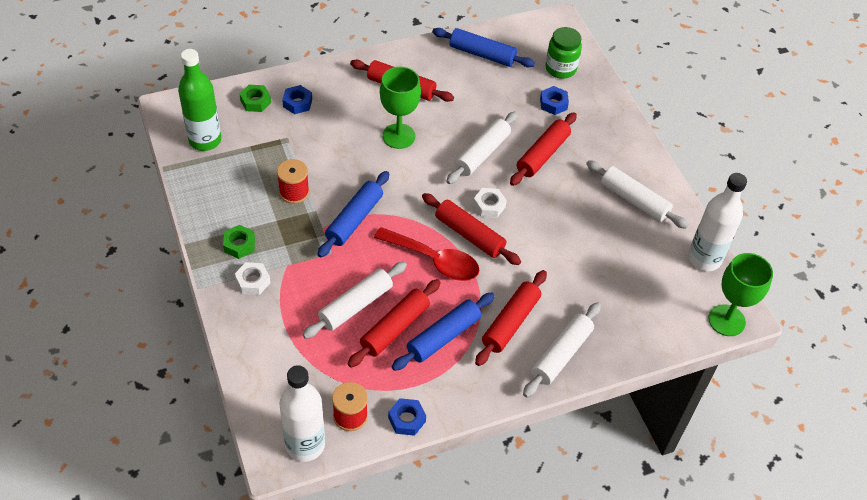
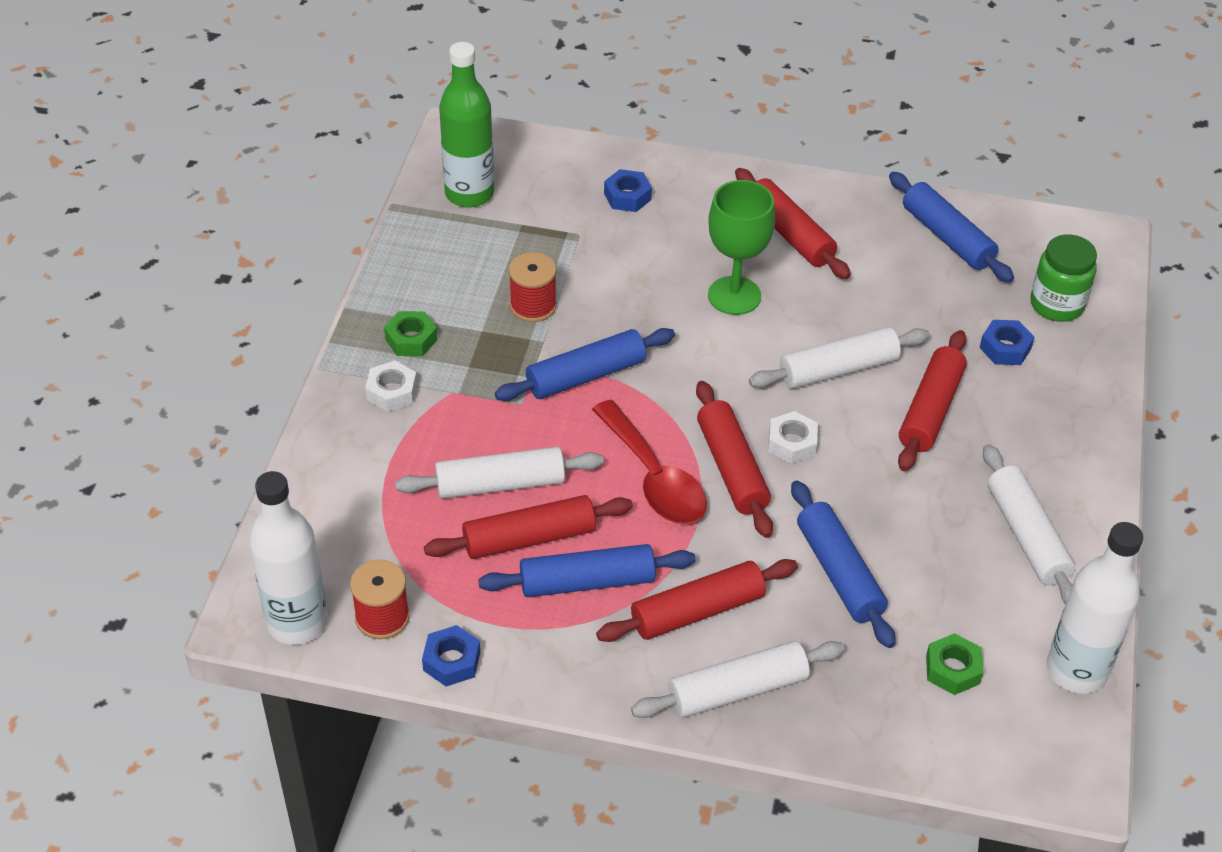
camera: 35 degrees right, 5 degrees down
(255, 101) = (573, 172): green nut -> green nut (952, 669)
(542, 155) = (930, 410): red rolling pin -> red rolling pin turned 45 degrees counterclockwise
(563, 265) = (839, 572): none -> blue rolling pin
(726, 320) = (1041, 775): green goblet -> none

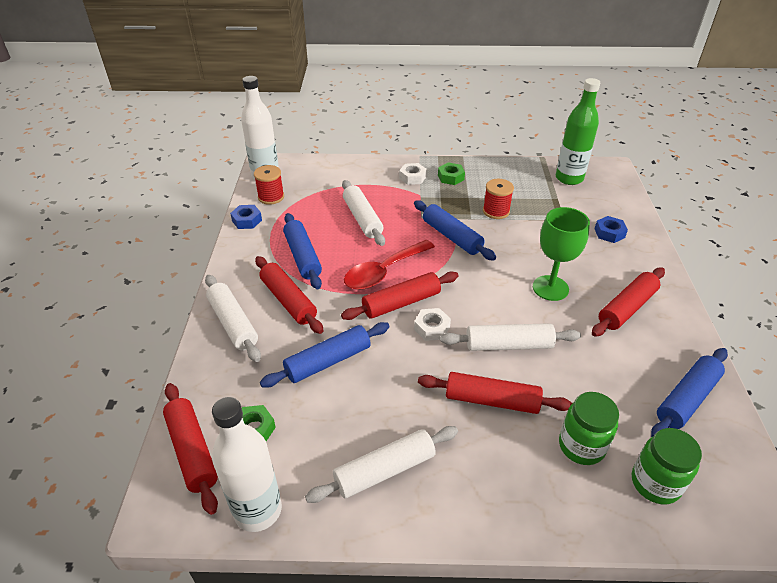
camera: 80 degrees right, 5 degrees down
(529, 538) = (328, 233): red rolling pin -> red rolling pin (192, 451)
(838, 369) = (508, 345): white rolling pin -> white rolling pin turned 60 degrees counterclockwise
(1005, 348) = (581, 446): blue nut -> green jar

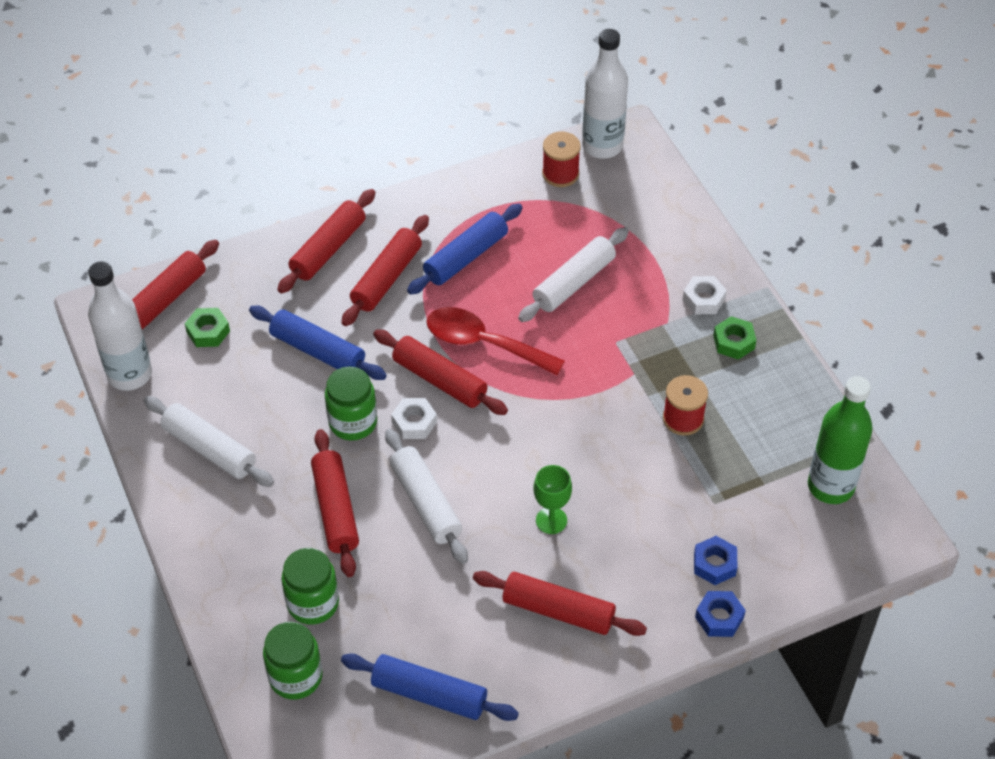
camera: 65 degrees right, 10 degrees up
(233, 323) = (328, 249): white rolling pin -> red rolling pin
(247, 220) = (500, 175): blue nut -> blue nut (719, 617)
(411, 362) = (353, 422): none -> green jar
(452, 237) = (594, 388): blue rolling pin -> none
(550, 288) = (551, 520): green goblet -> green goblet, size x0.64

